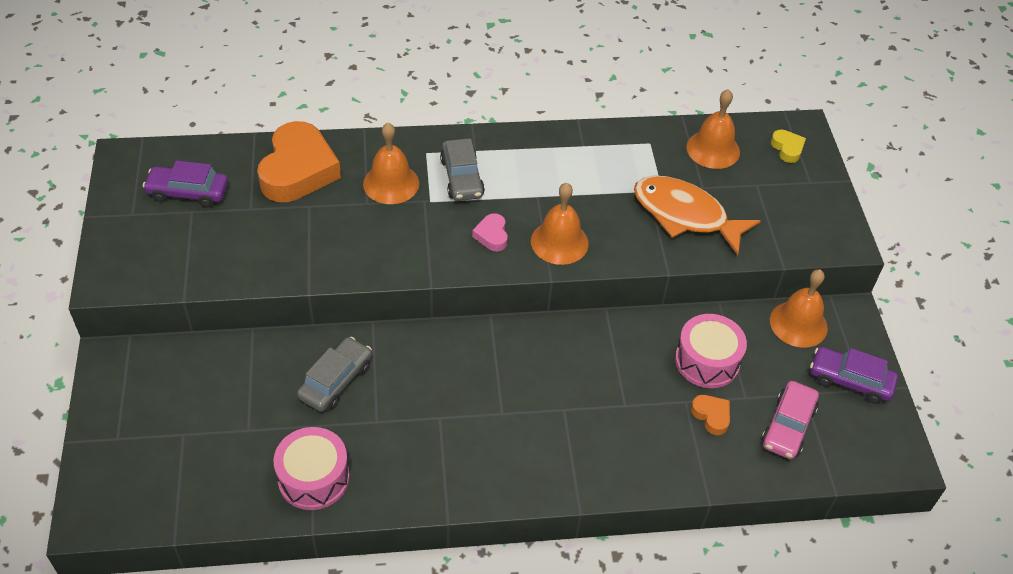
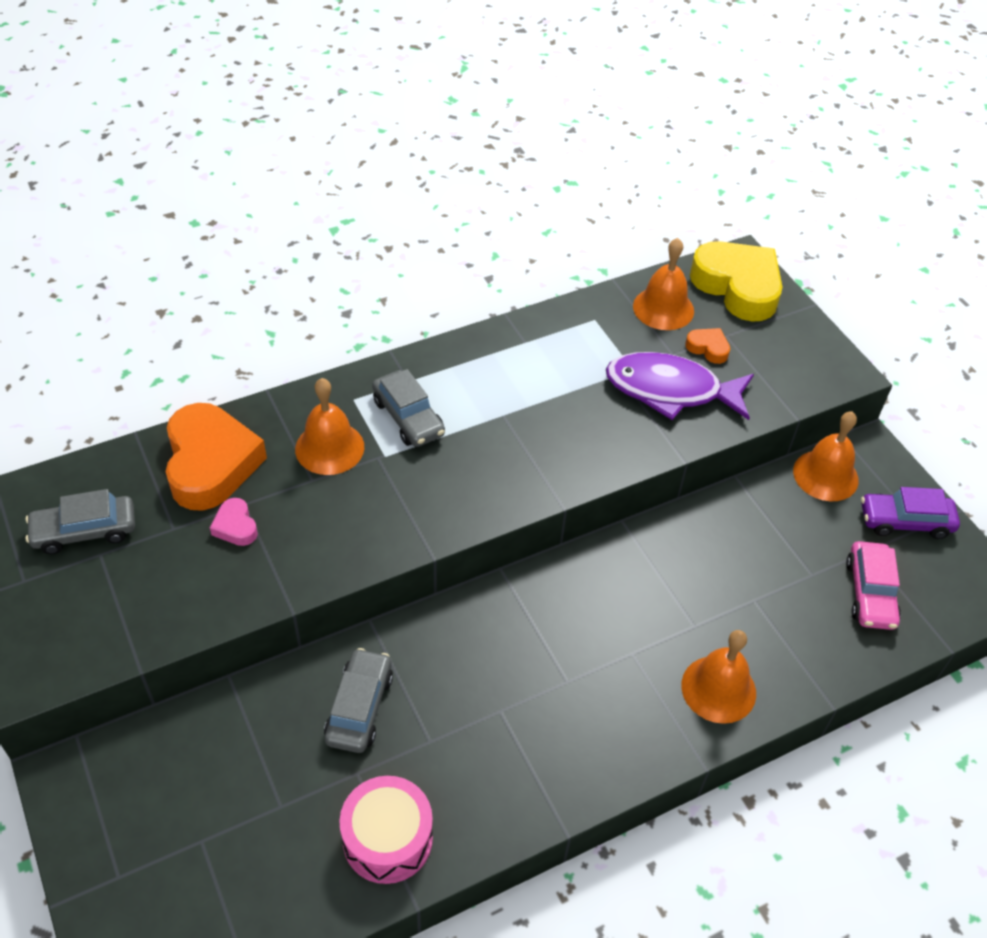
camera: 20 degrees left, 0 degrees up
(188, 192) = (85, 531): purple car -> grey car
(492, 235) = (474, 476): pink heart -> pink heart (235, 526)
(559, 242) = (552, 461): orange bell -> orange bell (718, 689)
(685, 215) = (670, 390): orange fish -> purple fish
(707, 361) = (755, 547): pink drum -> none
(711, 416) = (789, 607): orange heart -> orange heart (708, 348)
(787, 148) = (737, 287): yellow heart -> yellow heart, size x2.30

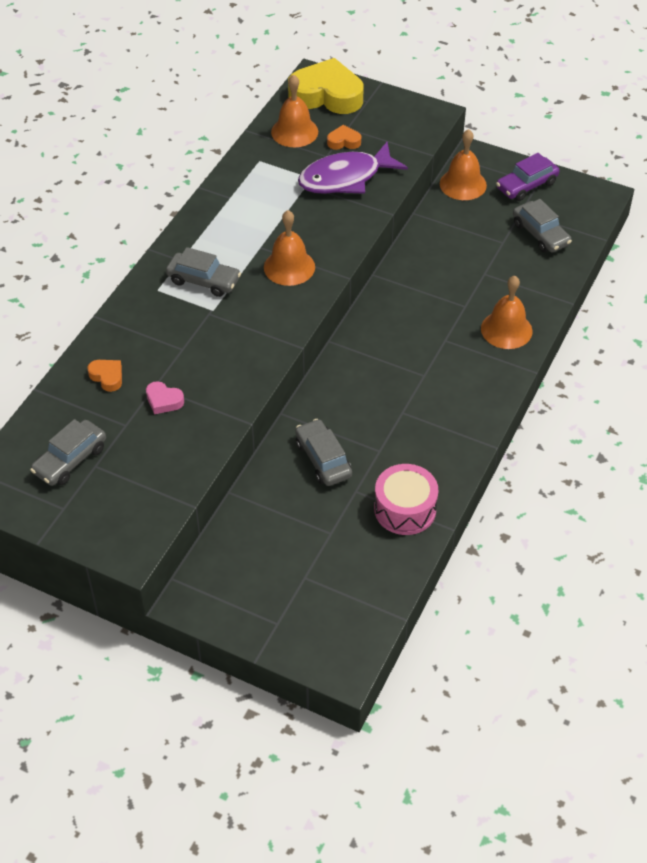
camera: 35 degrees left, 0 degrees up
(211, 463) = (107, 377): orange heart -> orange heart, size x0.44
(329, 448) = (173, 325): orange bell -> orange bell (289, 267)
(870, 593) = (540, 234): pink car -> grey car

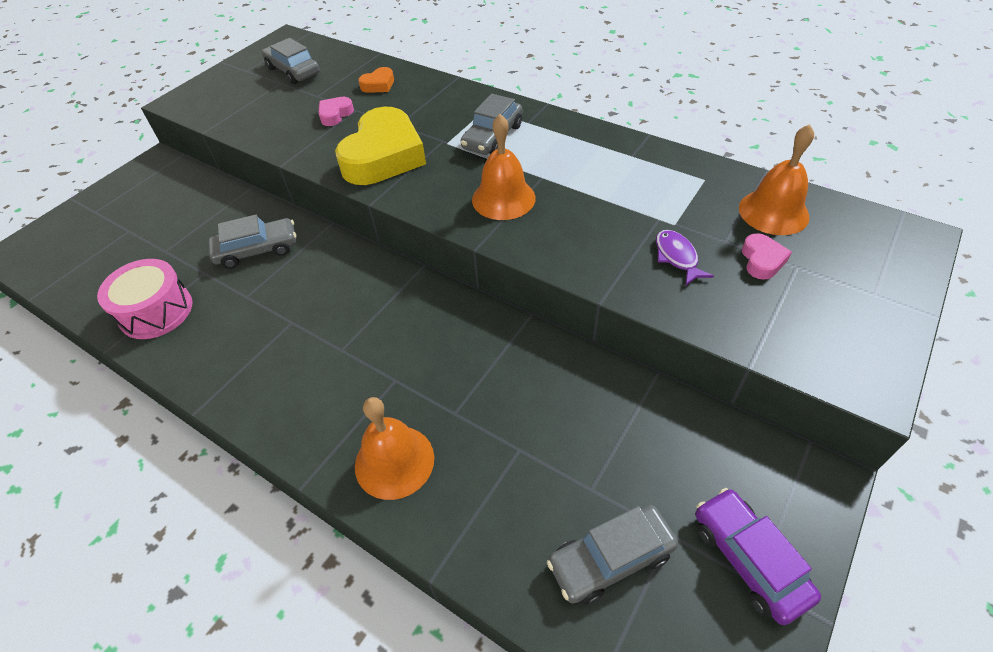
camera: 100 degrees right, 0 degrees up
(326, 95) = (873, 248): yellow heart -> yellow heart (384, 156)
(344, 141) = (762, 260): orange heart -> pink heart
(345, 178) = (677, 257): purple fish -> purple fish, size x0.47
(463, 184) = (736, 448): orange bell -> none

